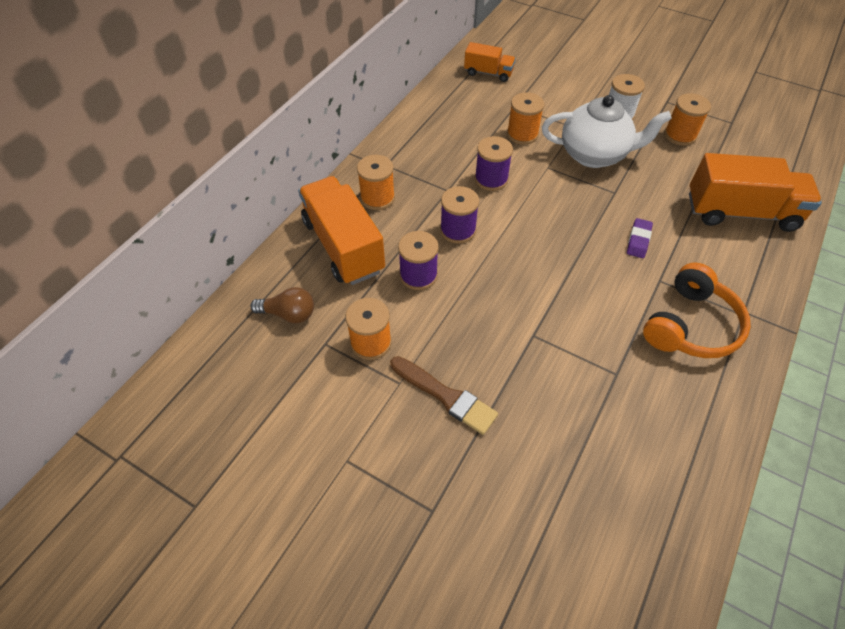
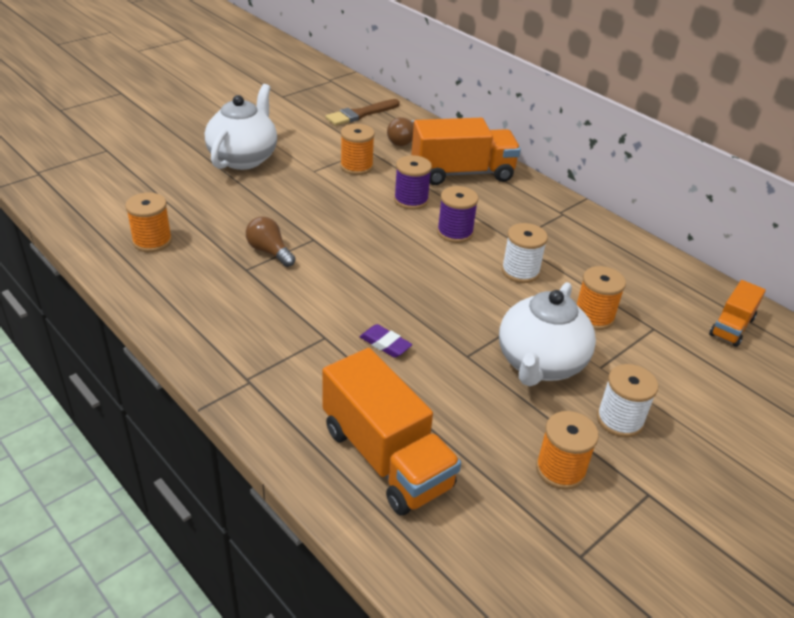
camera: 105 degrees right, 15 degrees down
(377, 198) = (516, 200): orange spool -> orange spool (152, 241)
(405, 476) = (244, 158): none -> white teapot
(446, 396) = (288, 186): brown brush -> brown brush (360, 114)
(491, 179) = (520, 271): purple spool -> white spool
(577, 365) = (269, 251): none -> brown light bulb
(690, 325) = (260, 334): orange headphones -> none
(741, 212) = (386, 457): orange truck -> orange truck turned 60 degrees counterclockwise

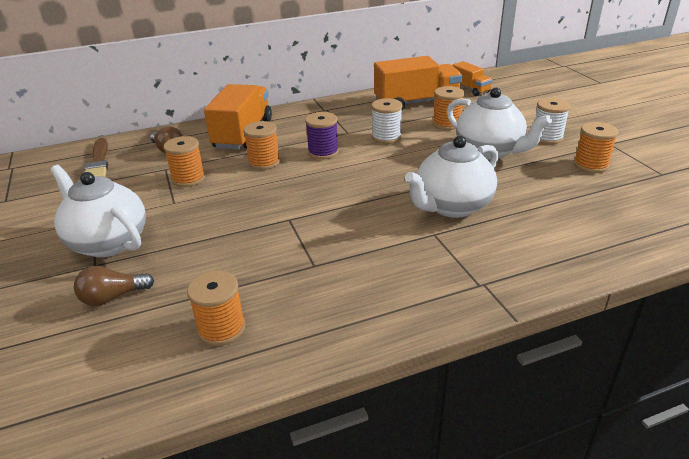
camera: 65 degrees left, 5 degrees down
(269, 251) = (293, 247): brown light bulb -> brown light bulb (112, 297)
(385, 344) = (452, 206): purple eraser -> white teapot
(386, 457) = (580, 227): orange truck -> orange truck (416, 103)
(411, 200) = (264, 162): purple spool -> orange spool

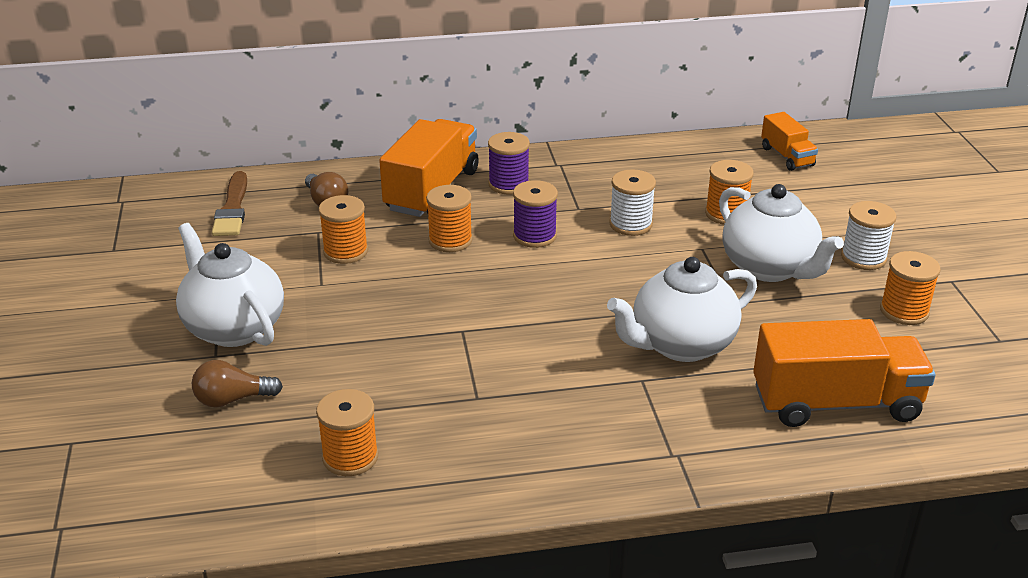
camera: 10 degrees right, 0 degrees up
(295, 124) = (508, 184): none -> purple spool
(416, 103) = (696, 170): orange truck -> orange truck (835, 403)

